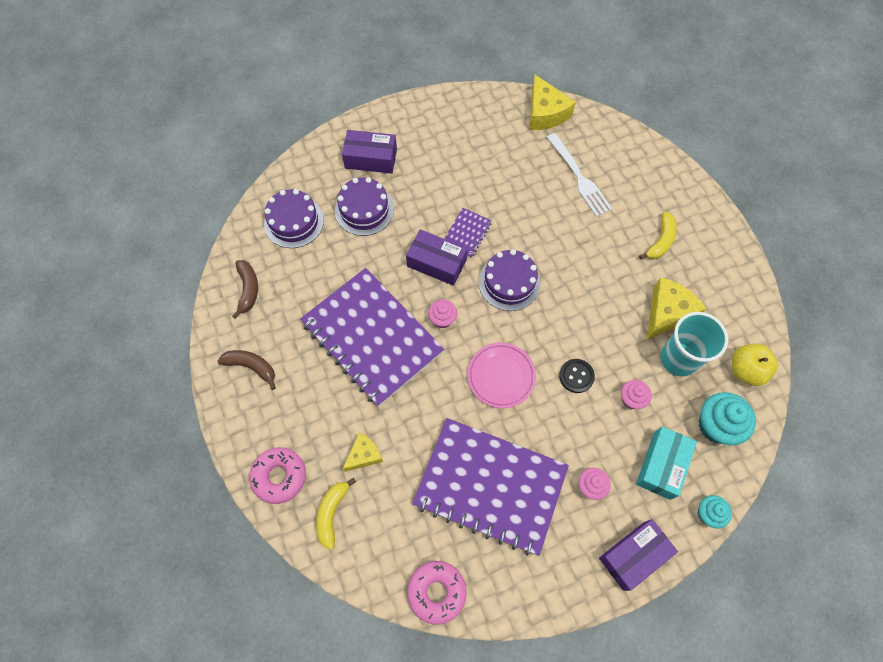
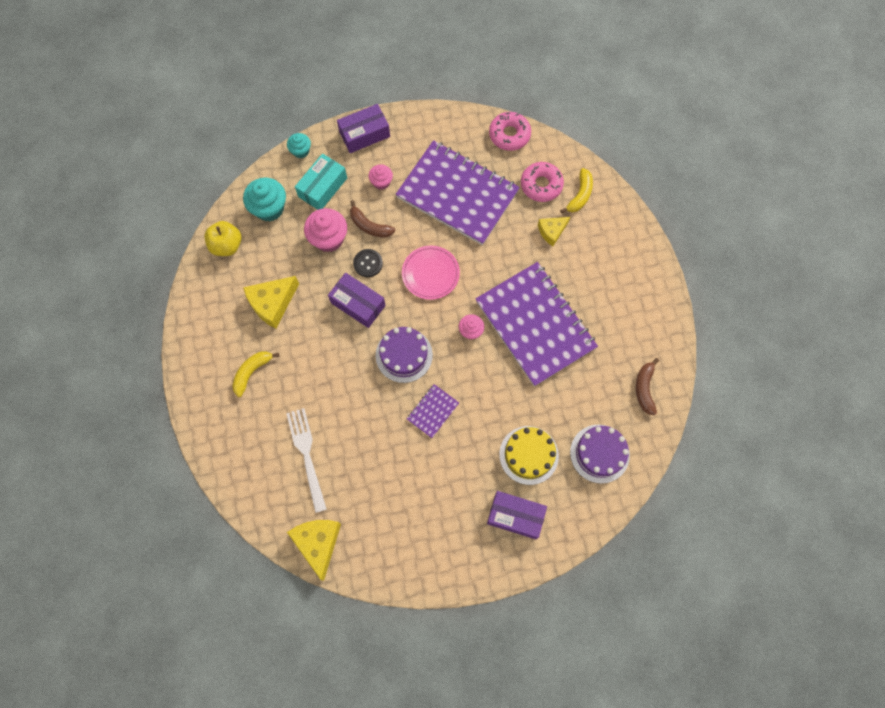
camera: 170 degrees left, 5 degrees up
(251, 367) = (641, 316): brown banana -> brown banana (369, 226)
(279, 476) = (619, 227): pink donut -> pink donut (541, 185)
(364, 210) = (528, 455): purple cake -> yellow cake
(436, 263) = (466, 385): purple box -> purple box (358, 304)
(631, 399) = (328, 238): pink cupcake -> pink cupcake, size x1.72
(678, 359) = (278, 263): turquoise cup -> none

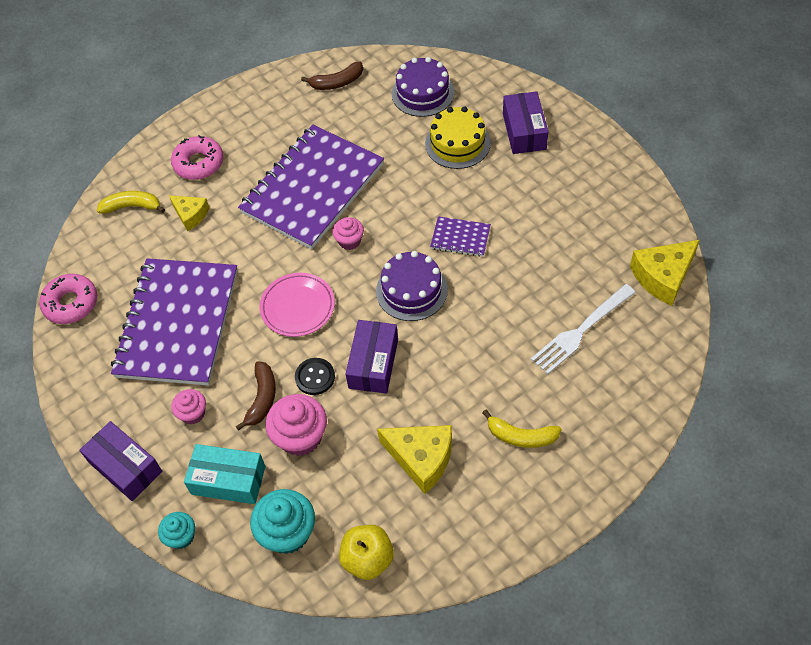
camera: 110 degrees left, 15 degrees down
(541, 185) = (132, 246): pink donut -> pink donut (199, 163)

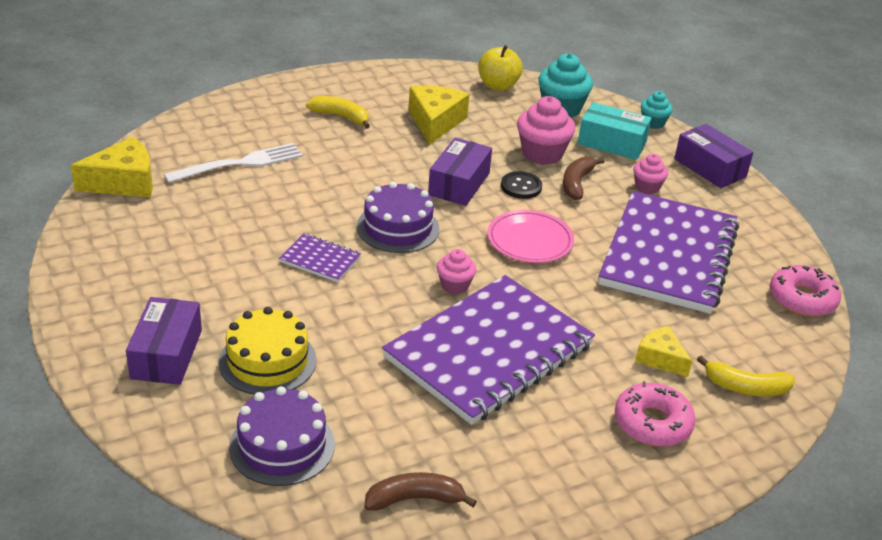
camera: 175 degrees left, 20 degrees down
(421, 458) = (435, 122): yellow cheese -> yellow cheese turned 60 degrees clockwise

